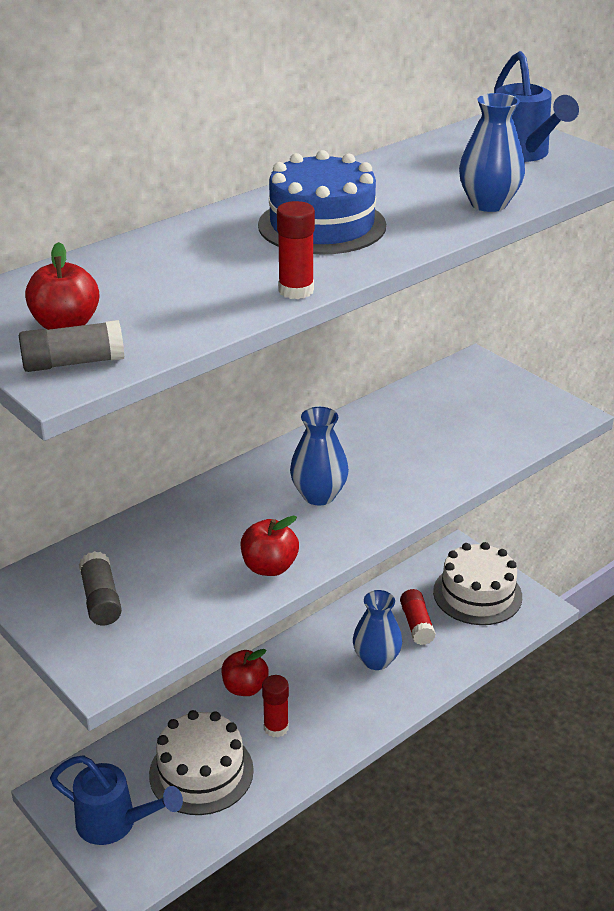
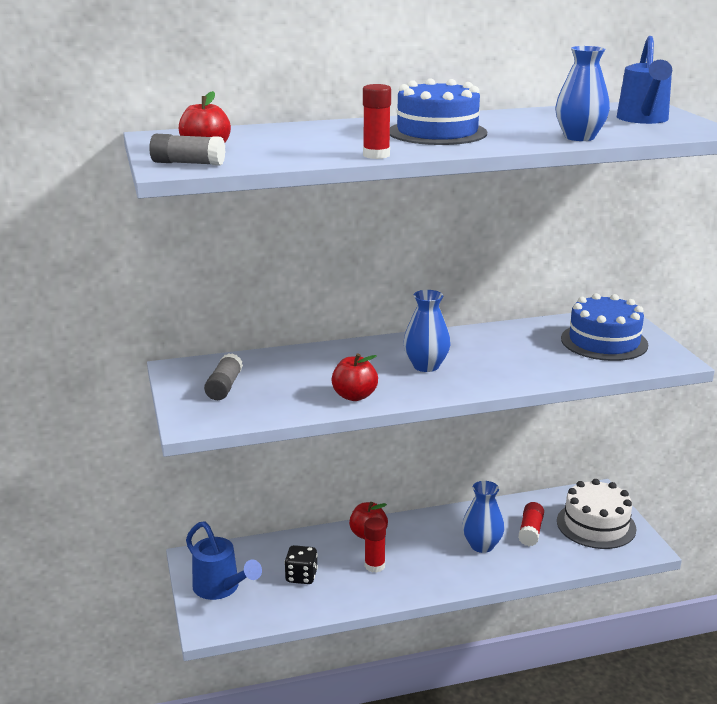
camera: 25 degrees right, 10 degrees down
(201, 772) = (301, 576): white cake -> black dice
(483, 405) = (604, 342): none -> blue cake

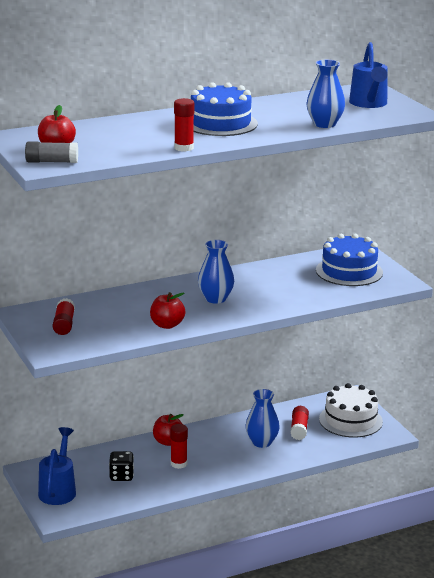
camera: 10 degrees left, 0 degrees up
(221, 588) = (58, 490): blue watering can -> blue watering can turned 120 degrees counterclockwise
(224, 387) = (64, 324): grey glue stick -> red glue stick

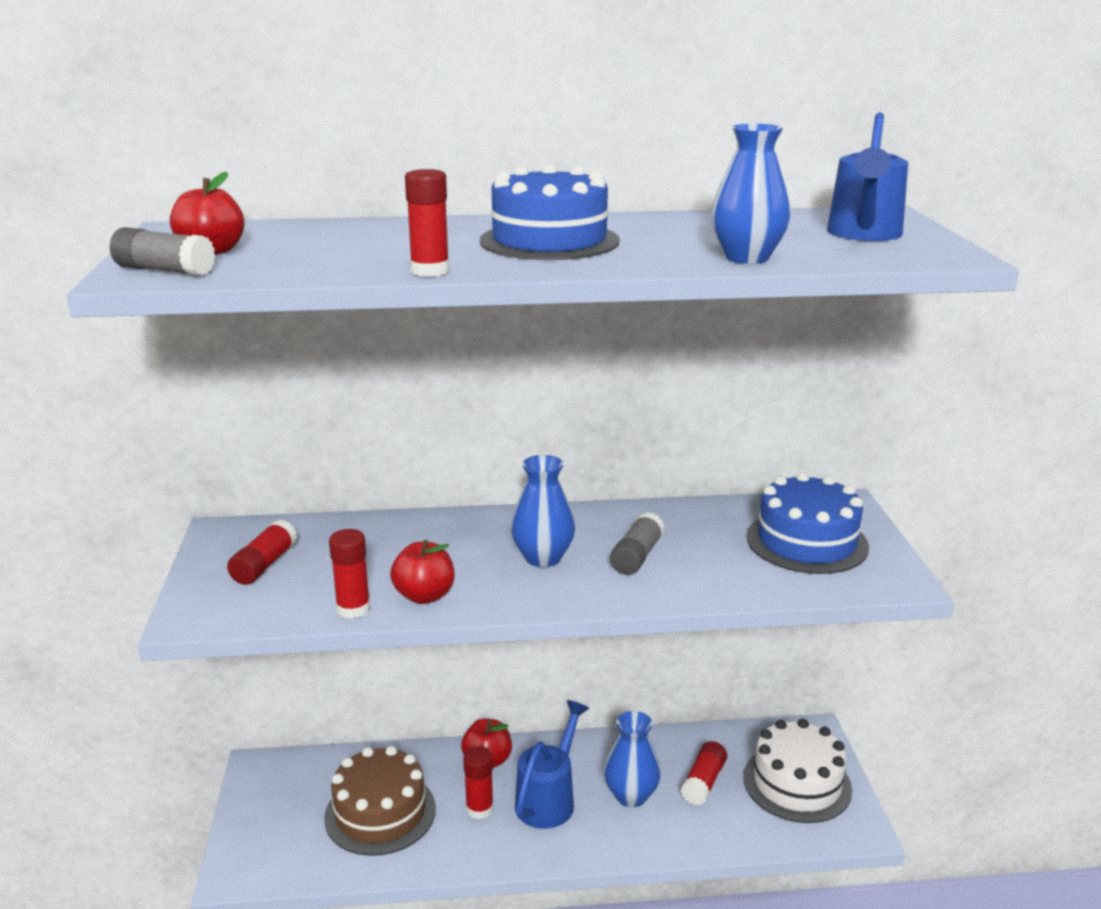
camera: 20 degrees right, 0 degrees up
(58, 490) = (273, 817): blue watering can -> blue watering can (549, 799)
(121, 476) = (380, 813): black dice -> brown cake
(134, 336) = (353, 609): none -> red glue stick
(265, 291) = (637, 556): none -> grey glue stick

